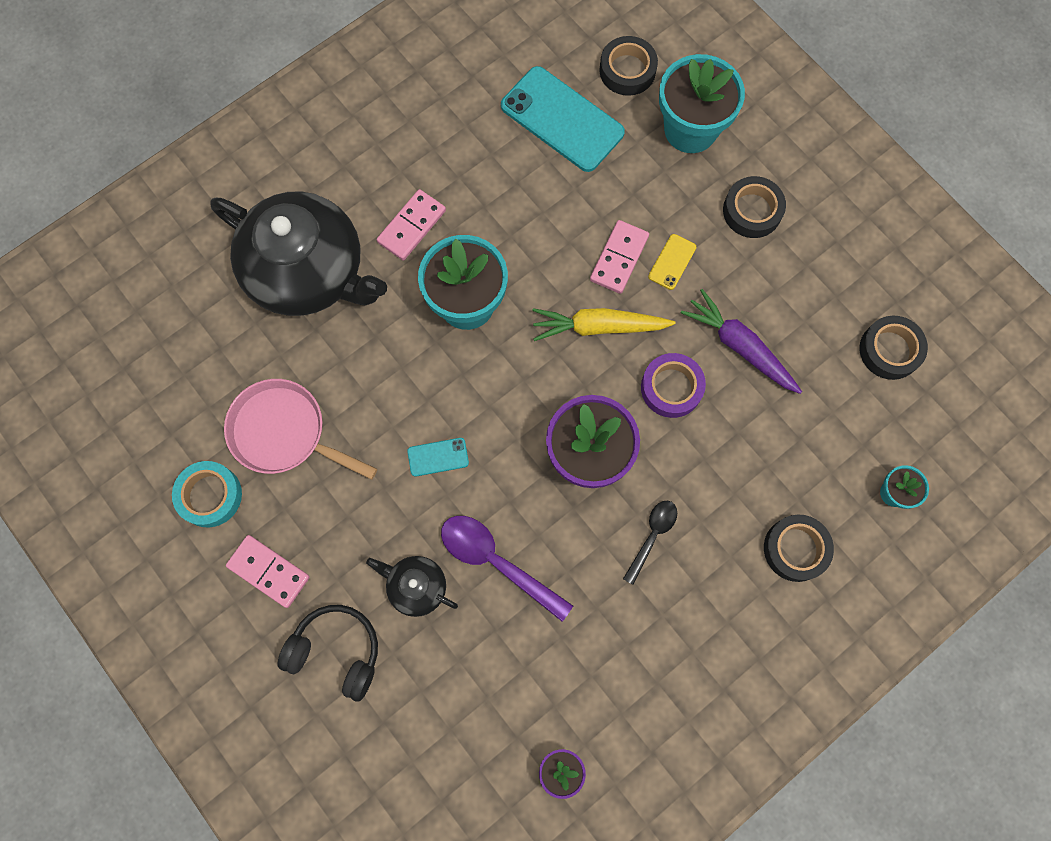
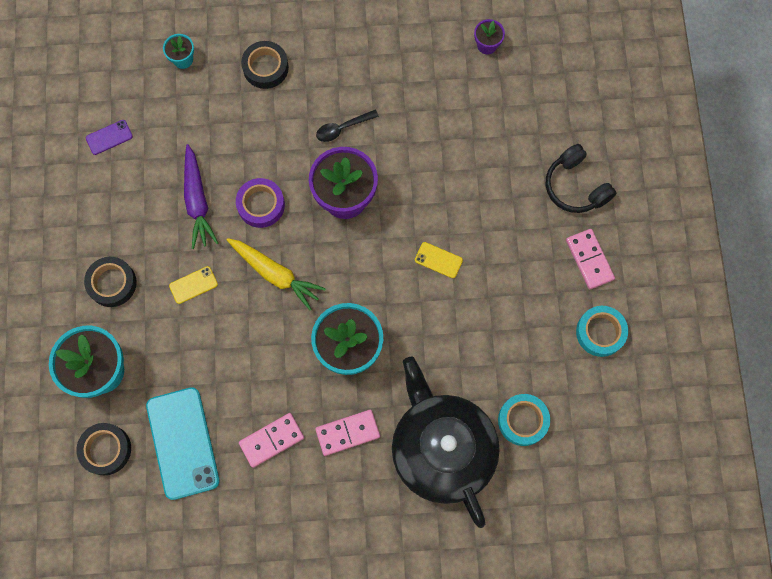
camera: 145 degrees left, 0 degrees up
(241, 350) = (523, 420): none -> turquoise tape
(284, 432) = (528, 342): pink pan -> none
(416, 586) = (504, 192): black teapot -> none
(438, 457) = (438, 260): turquoise phone -> yellow phone
(497, 562) = (445, 174): purple spoon -> none
(619, 258) = (225, 311): pink domino -> pink domino (272, 440)
(890, 350) = (109, 137): black tape -> purple phone

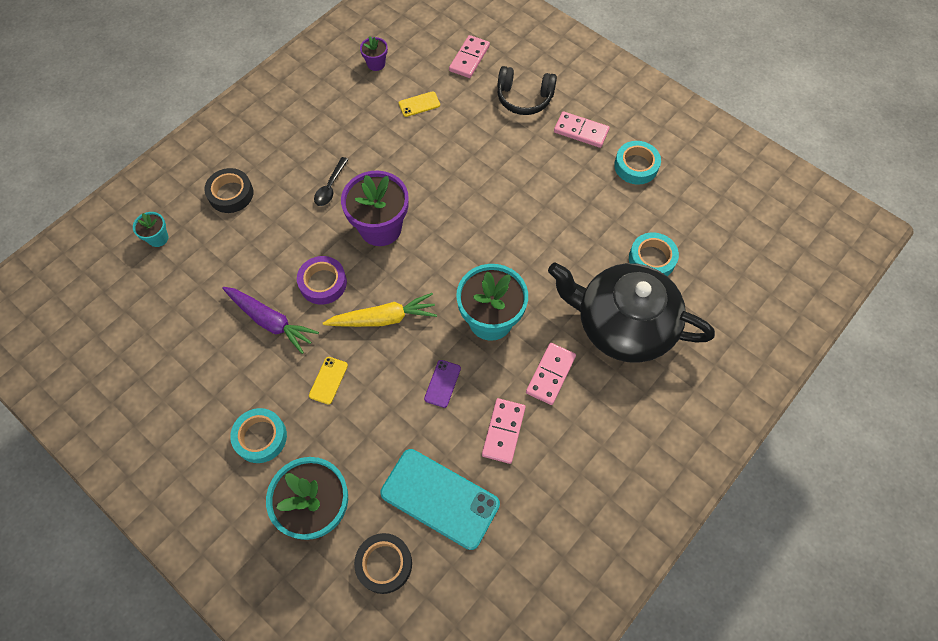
camera: 45 degrees left, 10 degrees down
(109, 137) = (150, 337): purple phone -> purple phone (442, 383)
(112, 283) = (260, 437): black tape -> turquoise tape
(438, 260) = (487, 212): yellow phone -> yellow phone (419, 104)
(569, 108) = (469, 58): none -> pink domino

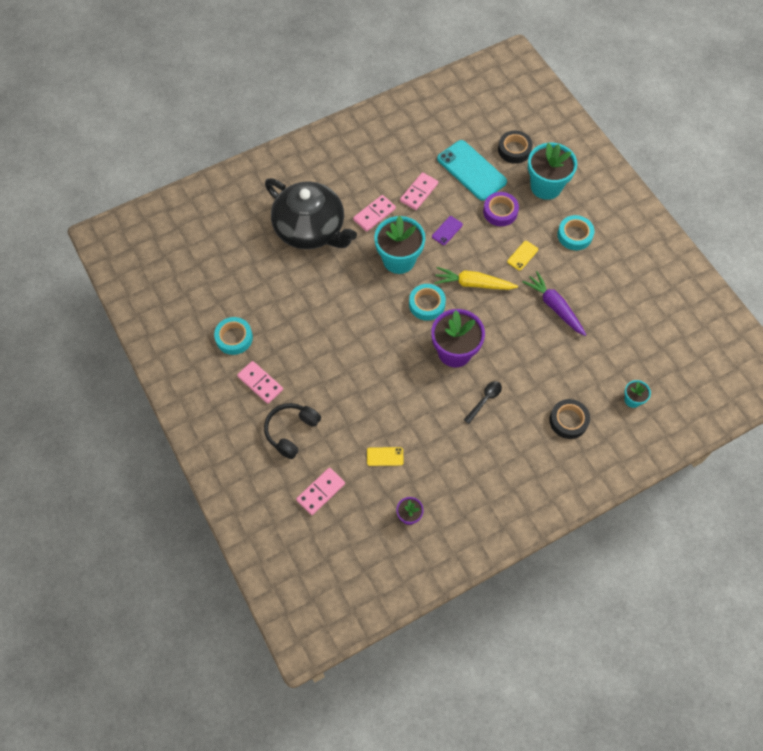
camera: 160 degrees left, 0 degrees up
(323, 283) = (510, 322): purple tape -> purple tape (500, 211)
(524, 98) = (291, 431): black headphones -> black headphones turned 90 degrees counterclockwise
(652, 259) = (265, 264): turquoise tape -> turquoise tape (427, 304)

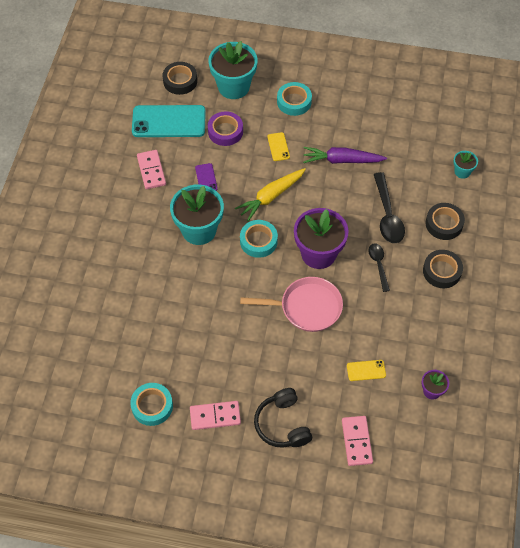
camera: 50 degrees left, 5 degrees down
(311, 229) = (105, 271): black teapot -> none
(374, 214) = (139, 216): pink domino -> none
(385, 456) = (366, 370): yellow phone -> yellow phone turned 45 degrees clockwise
(401, 377) = (306, 307): none -> pink pan
(522, 450) = (442, 271): none -> black tape
(536, 374) = (387, 215): none -> black spoon

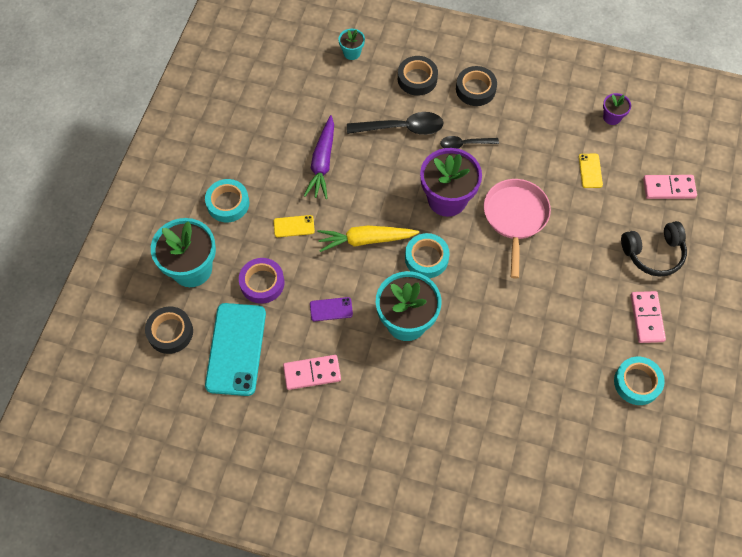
camera: 85 degrees left, 5 degrees up
(271, 196) = (365, 240): yellow carrot -> yellow carrot turned 120 degrees clockwise

